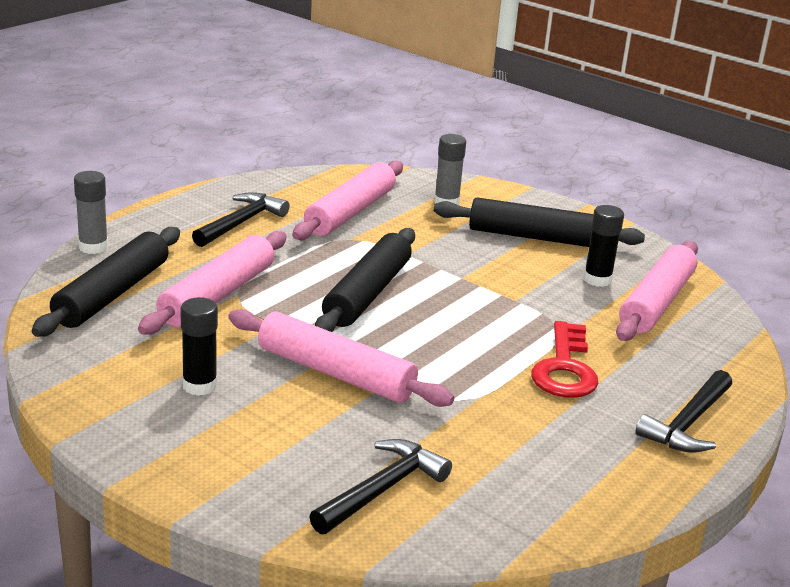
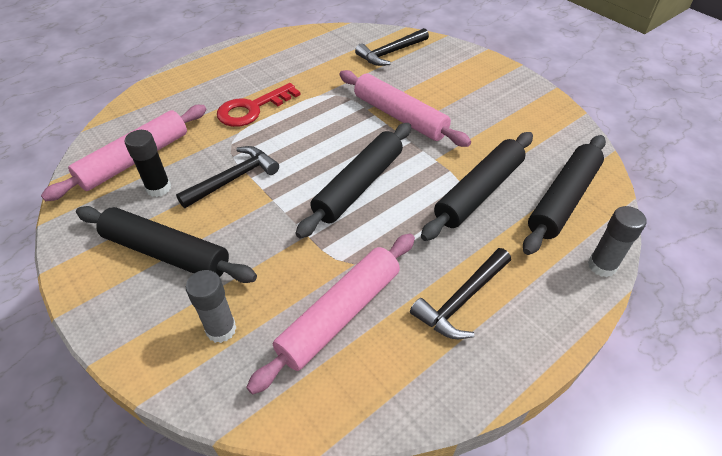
camera: 165 degrees left, 20 degrees up
(199, 386) = (484, 114): black glue stick -> none
(217, 295) = (479, 192): pink rolling pin -> black rolling pin
(565, 368) = (252, 109): red key -> red key turned 150 degrees counterclockwise
(688, 423) = (210, 71): black hammer -> black hammer (233, 179)

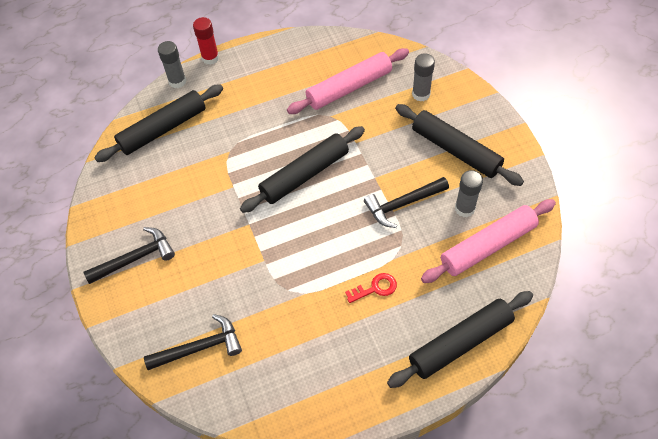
camera: 160 degrees left, 10 degrees up
(158, 188) = (464, 209): black glue stick -> grey glue stick
(252, 109) = (375, 288): red key -> red key, size x0.58
(399, 116) = (238, 242): pink rolling pin -> none
(461, 300) = (274, 80): black hammer -> black hammer (135, 258)
(479, 192) = (218, 148): black rolling pin -> black rolling pin (460, 342)
(586, 317) = (210, 58): none -> red glue stick

